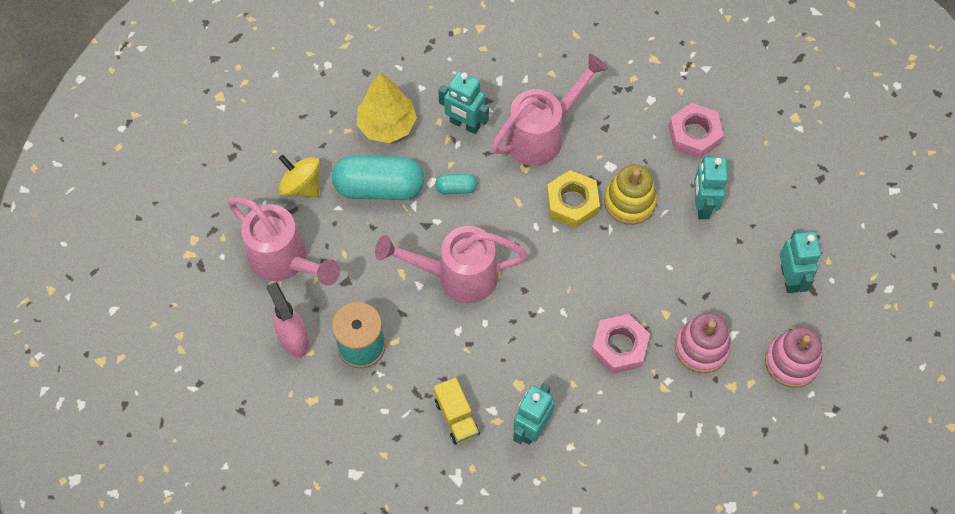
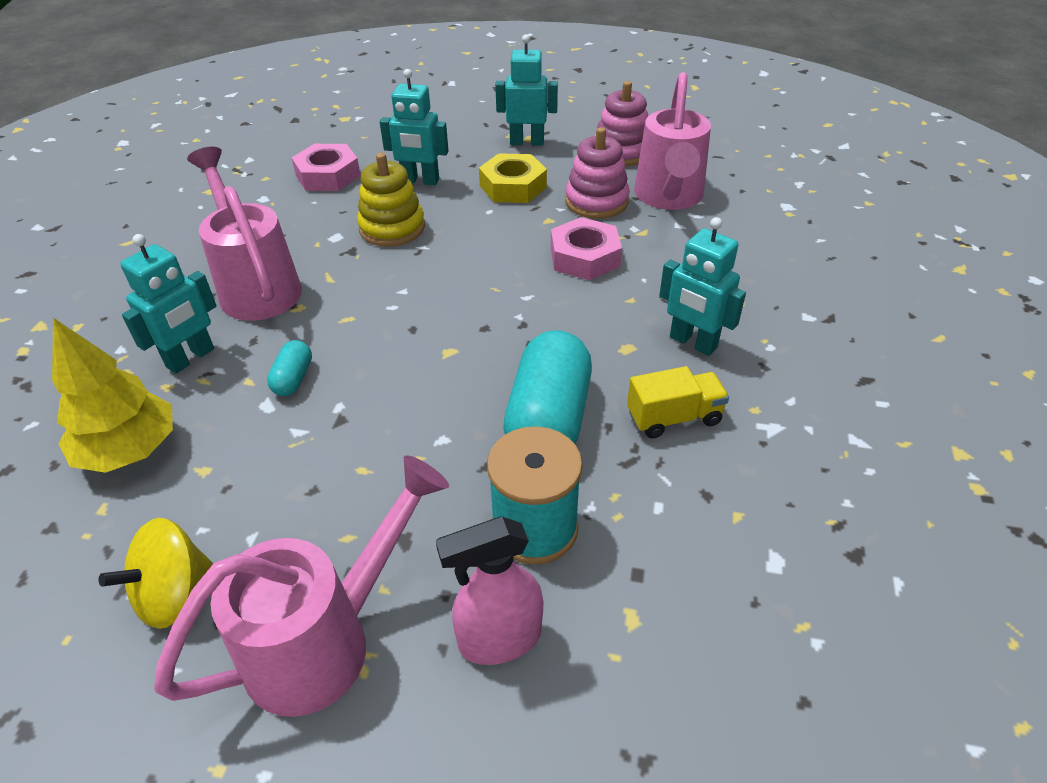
camera: 80 degrees left, 20 degrees down
(379, 187) = (242, 473): turquoise capsule -> turquoise capsule (548, 419)
(456, 275) = (440, 394): pink watering can -> pink watering can (668, 198)
(572, 202) = (371, 272): yellow nut -> yellow nut (513, 186)

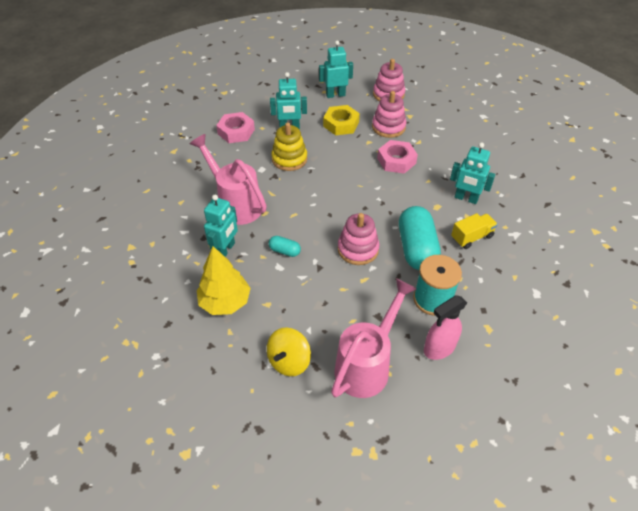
camera: 15 degrees left, 5 degrees up
(293, 379) = (284, 251): turquoise capsule -> turquoise capsule turned 60 degrees counterclockwise
(431, 400) = (358, 249): none -> pink stacking toy
(668, 198) = (424, 120): pink watering can -> none

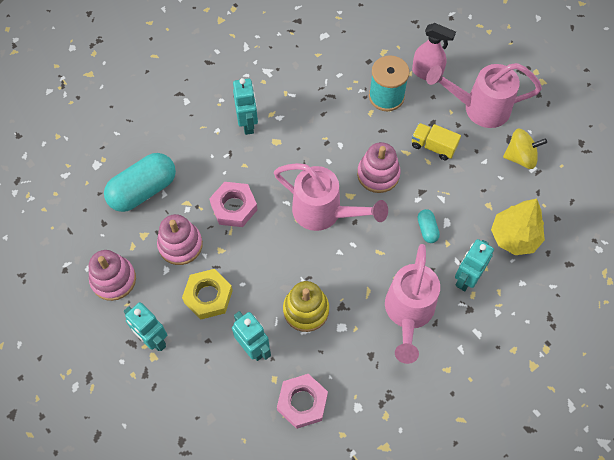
camera: 125 degrees left, 15 degrees up
(225, 250) = (466, 278): turquoise robot -> turquoise robot turned 45 degrees counterclockwise
(351, 202) = (325, 213): none -> pink watering can
(416, 249) = (341, 132): turquoise capsule -> turquoise capsule (143, 190)
(471, 237) = (296, 99): yellow truck -> yellow truck (433, 146)

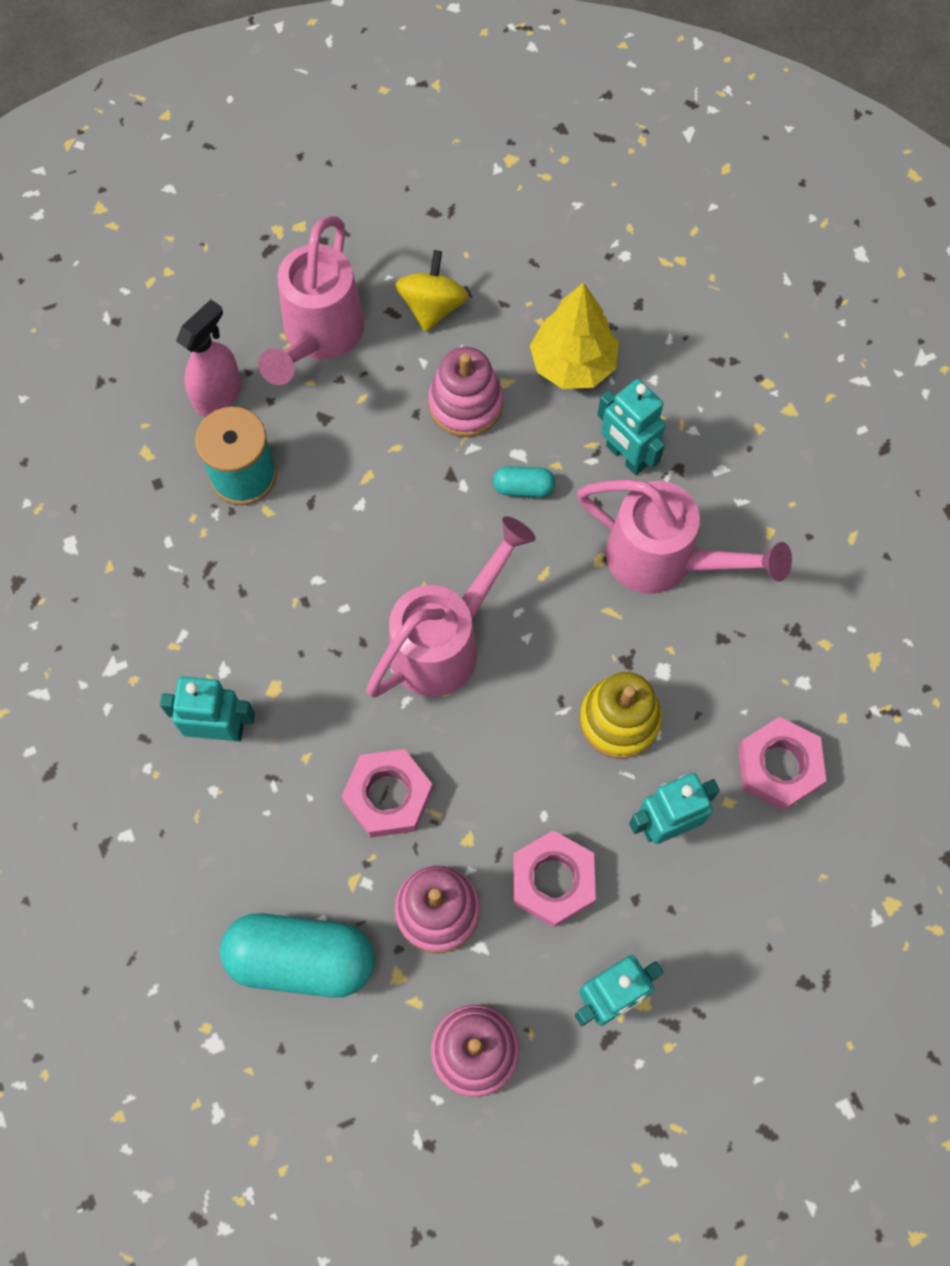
camera: 75 degrees left, 5 degrees up
(143, 190) = (301, 959): turquoise capsule -> turquoise capsule turned 60 degrees counterclockwise
(208, 296) = (552, 881): yellow nut -> pink nut
(378, 174) = (396, 534): pink stacking toy -> pink stacking toy (465, 404)
(433, 146) = (370, 431): yellow truck -> none

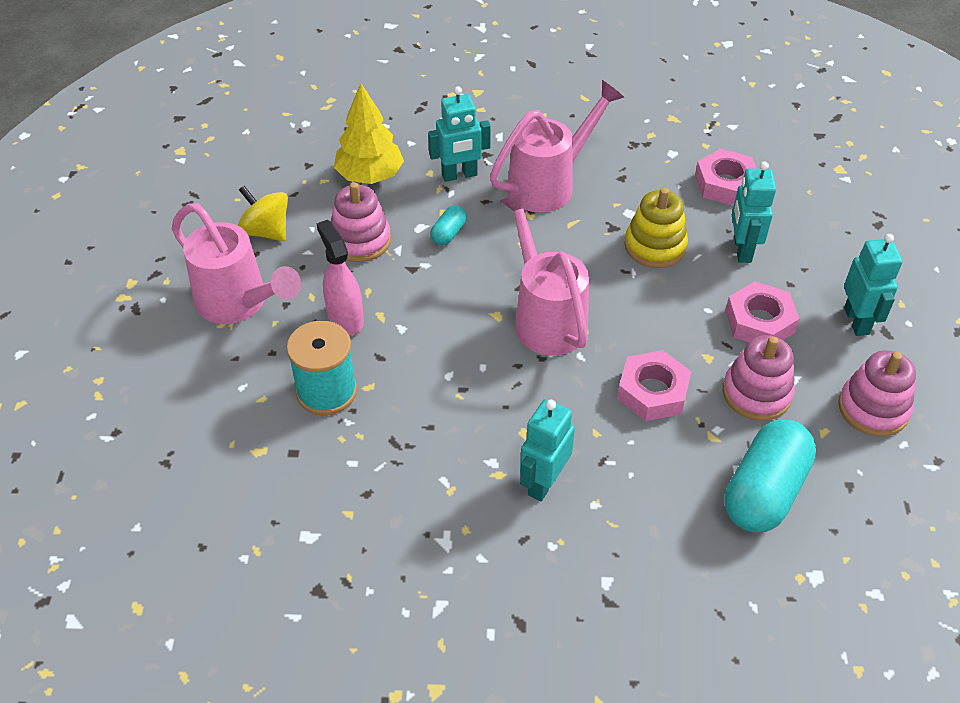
camera: 65 degrees left, 20 degrees down
(218, 395) = (242, 384): pink spray bottle -> pink spray bottle (345, 318)

